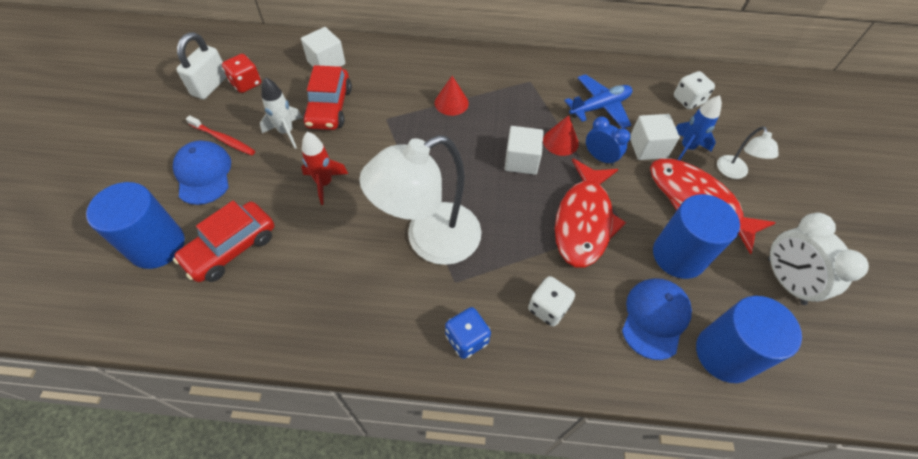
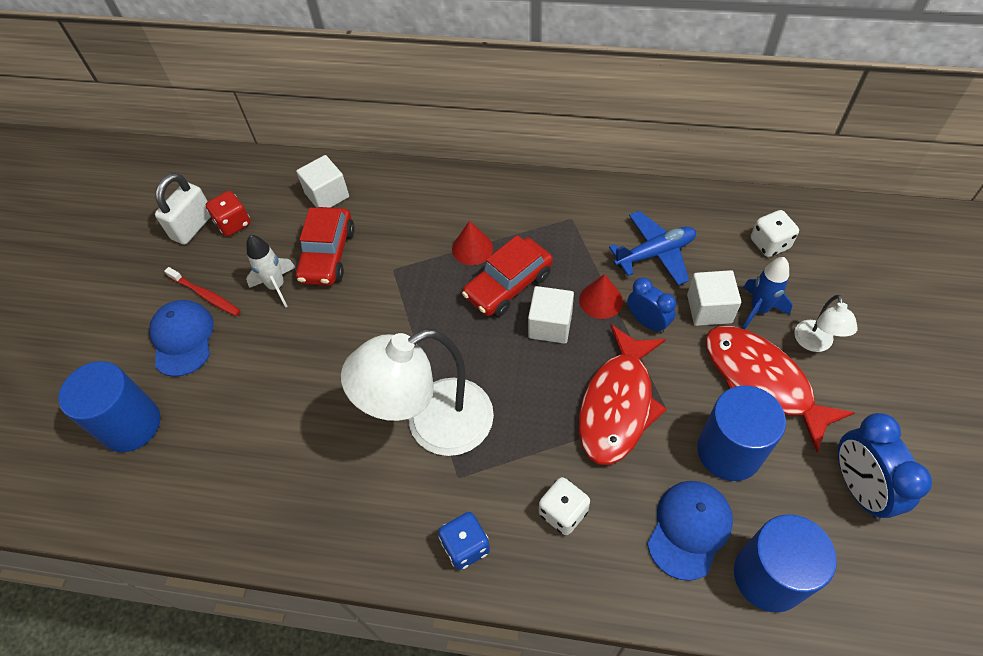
camera: 10 degrees right, 0 degrees up
(231, 248) = (210, 430): red car -> red car (508, 285)
(324, 183) = (317, 352): red rocket -> none
(785, 281) = (858, 487): white clock -> blue clock

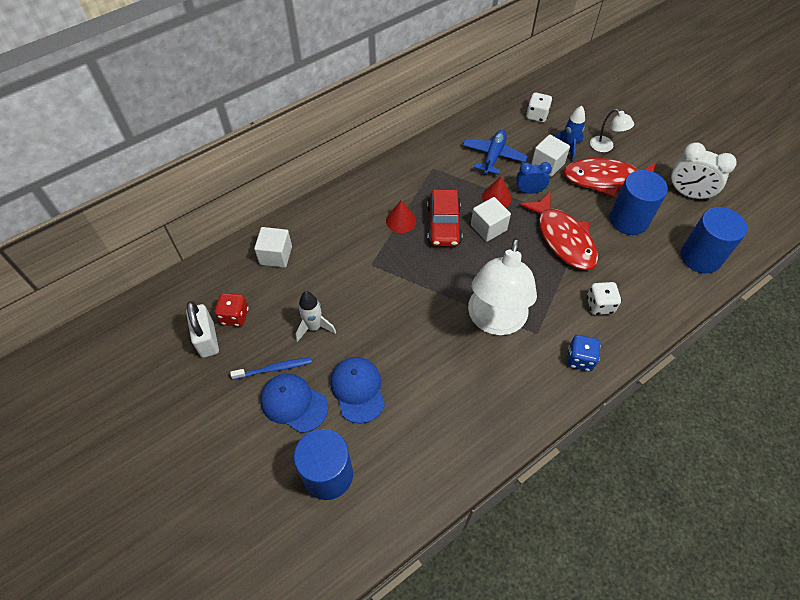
camera: 50 degrees left, 0 degrees up
(206, 295) = (274, 368): red toothbrush -> blue toothbrush
(327, 255) = (322, 286): red car -> none
(689, 529) = (653, 265): blue cap -> blue cap (358, 389)
(858, 487) = (688, 194): blue clock -> white clock

